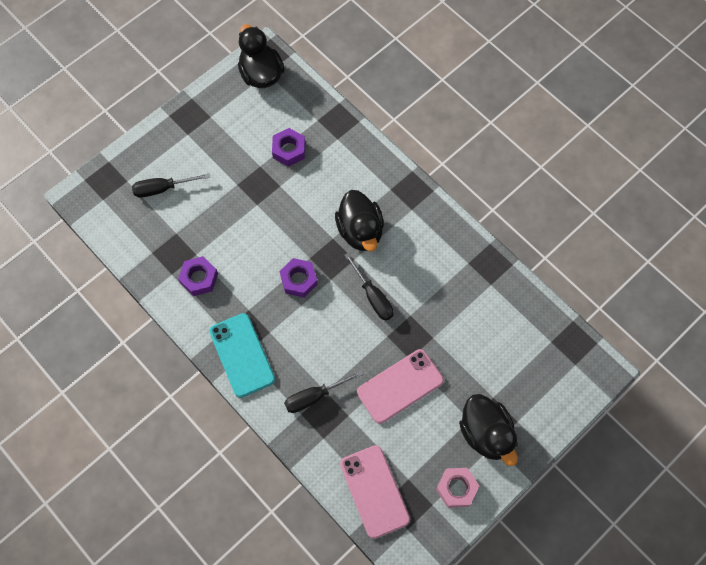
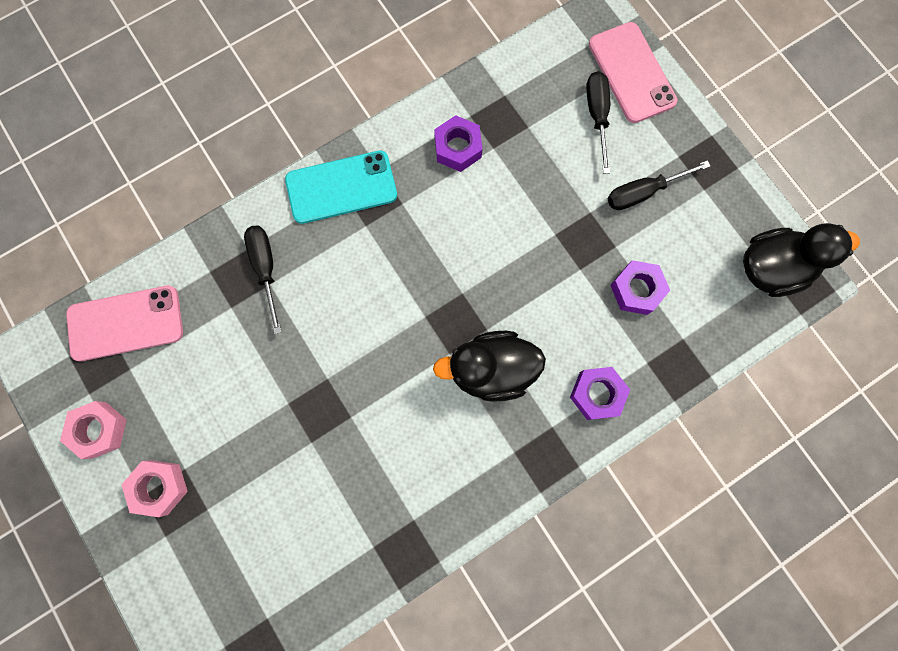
camera: 100 degrees right, 10 degrees up
(299, 280) = (432, 273): purple nut -> purple nut (597, 394)
(373, 296) = (388, 370): black screwdriver -> black screwdriver (643, 192)
(400, 386) = (253, 382): pink phone -> pink phone (631, 73)
(486, 433) = (159, 487): black duck -> pink nut

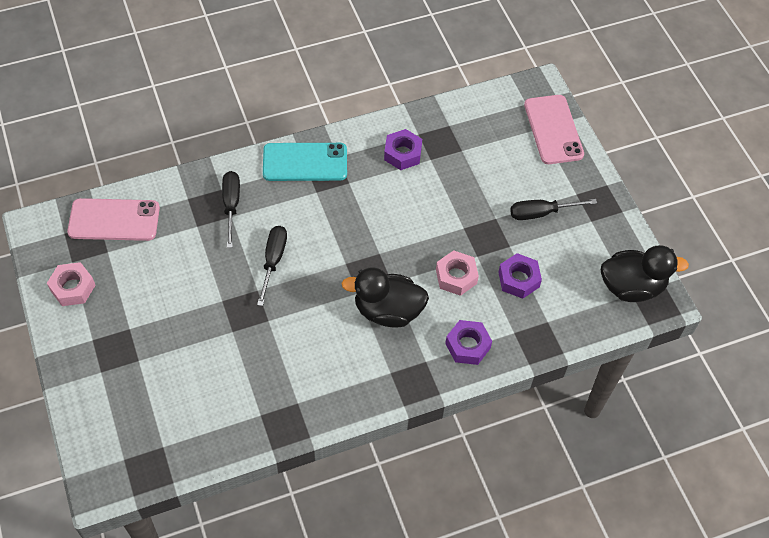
camera: 10 degrees right, 20 degrees down
(159, 487) = (107, 336): pink nut -> pink nut (456, 276)
(597, 116) = (518, 154): black screwdriver -> black screwdriver (273, 261)

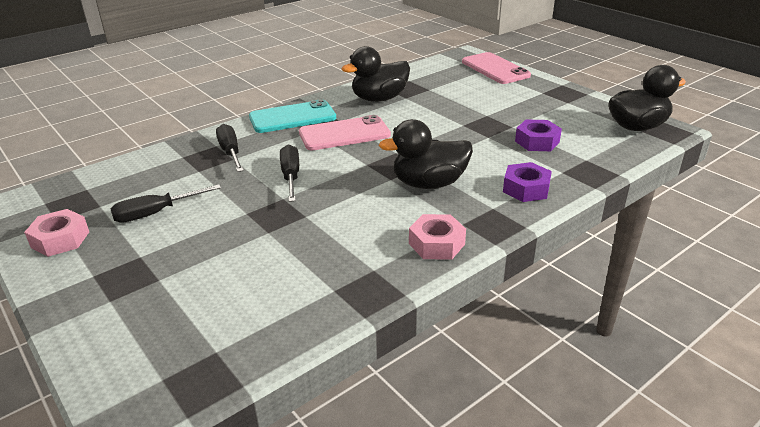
camera: 15 degrees left, 25 degrees down
(114, 220) = (103, 183): pink phone -> pink phone (344, 134)
(402, 153) = (379, 99): purple nut -> black duck
(456, 276) = (479, 151): pink nut -> pink nut (436, 244)
(541, 213) = (523, 106): black screwdriver -> black screwdriver (155, 213)

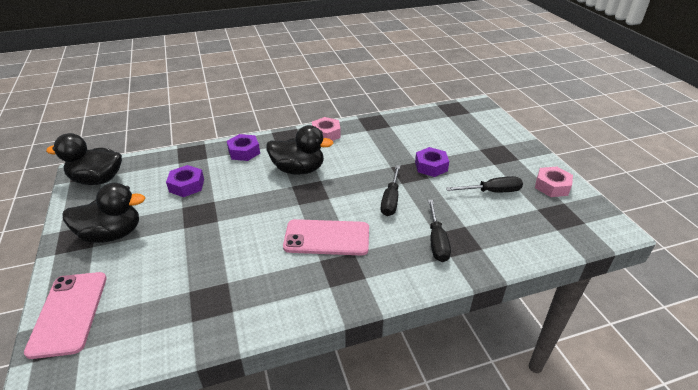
camera: 160 degrees left, 5 degrees up
(244, 229) = (431, 166): none -> purple nut
(292, 117) = (366, 280): turquoise phone -> none
(379, 99) = (257, 288): black duck -> black duck (112, 234)

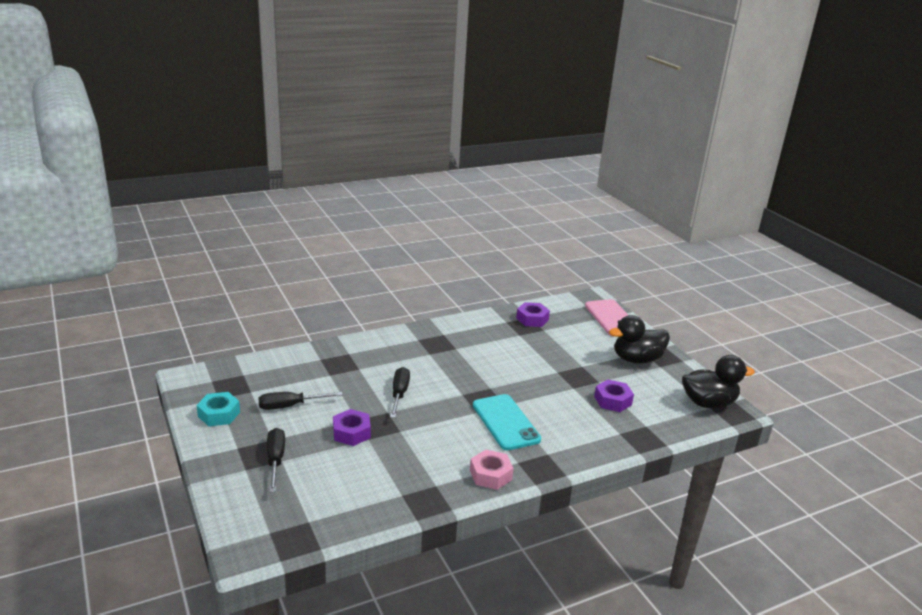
camera: 170 degrees right, 10 degrees down
(244, 152) = (582, 442): purple nut -> purple nut (532, 319)
(298, 170) = (505, 422): black duck -> turquoise phone
(327, 238) = (454, 362): pink phone -> none
(437, 241) = (358, 362): black screwdriver -> black screwdriver (275, 460)
(552, 186) = (219, 414): pink nut -> turquoise nut

